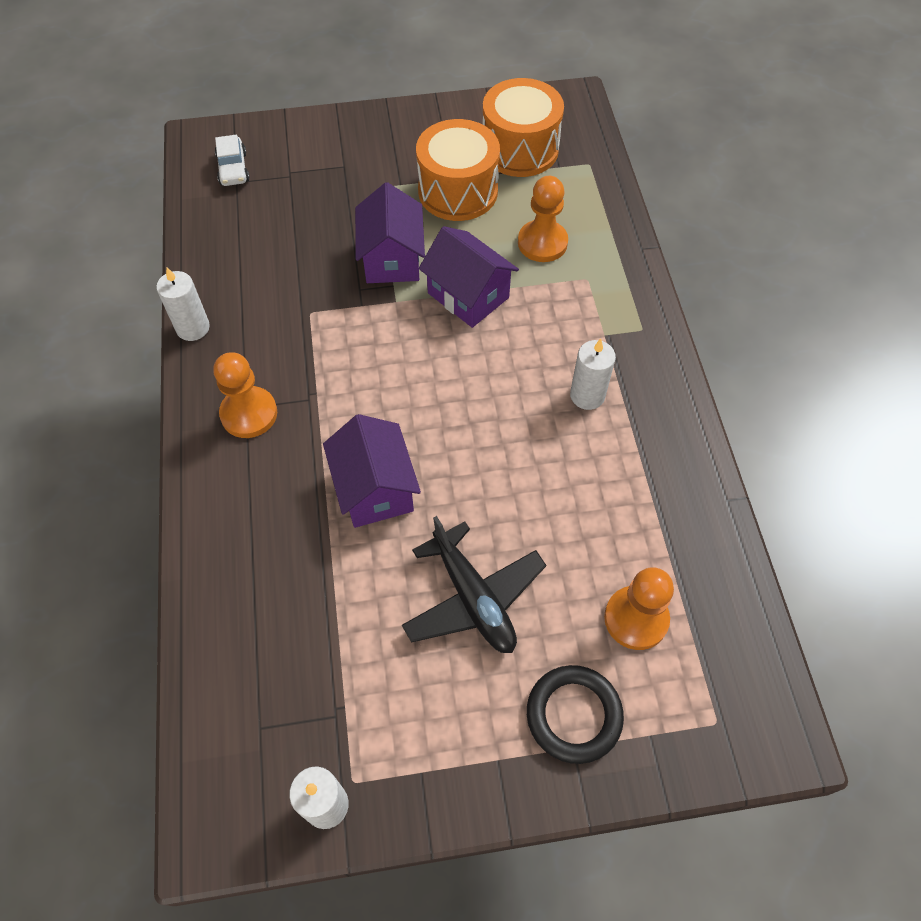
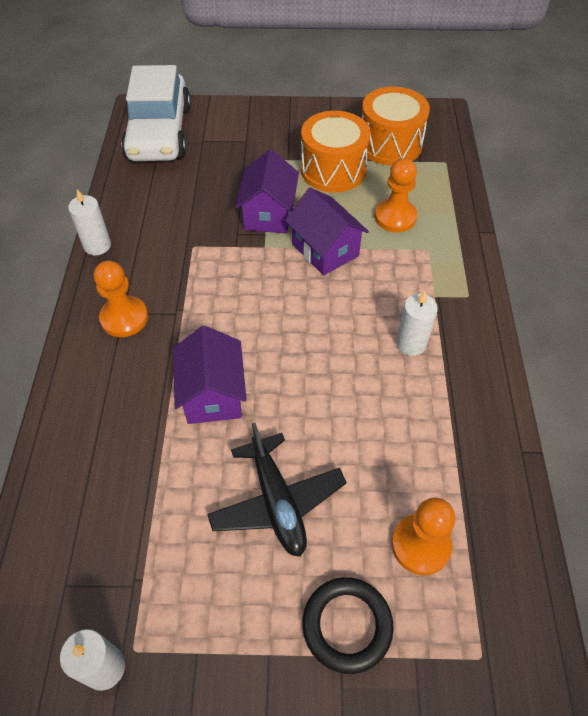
camera: 10 degrees right, 5 degrees down
(233, 169) = (159, 133): white car -> white car, size x2.48

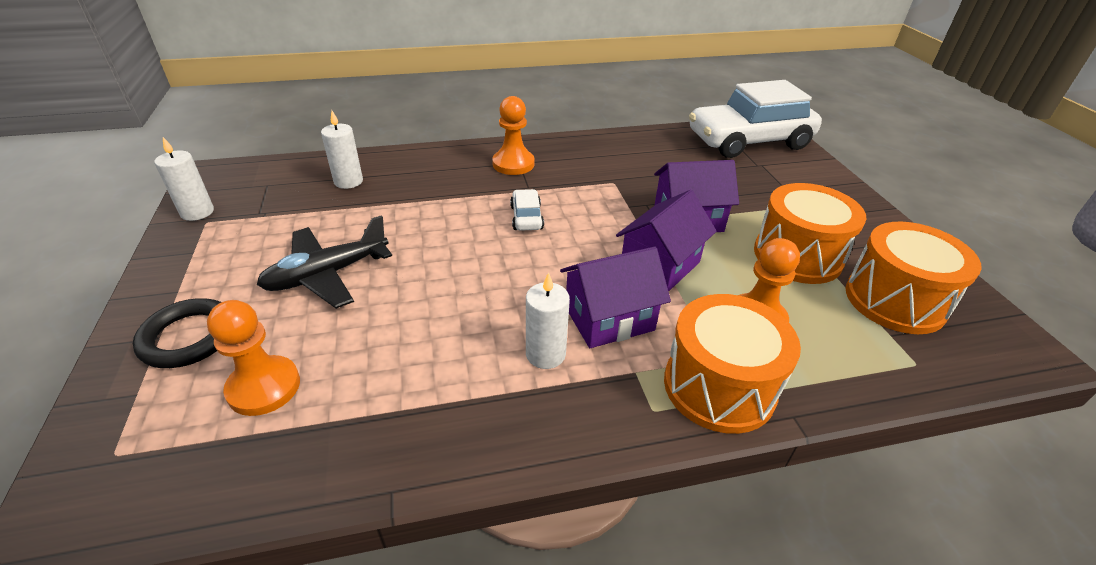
camera: 75 degrees right, 15 degrees down
(97, 245) = (586, 138): white candle -> white candle (348, 181)
(213, 394) = (442, 221): purple house -> purple house (609, 319)
(230, 324) = (526, 217): none -> white car
(452, 257) = (719, 386): none -> orange drum

